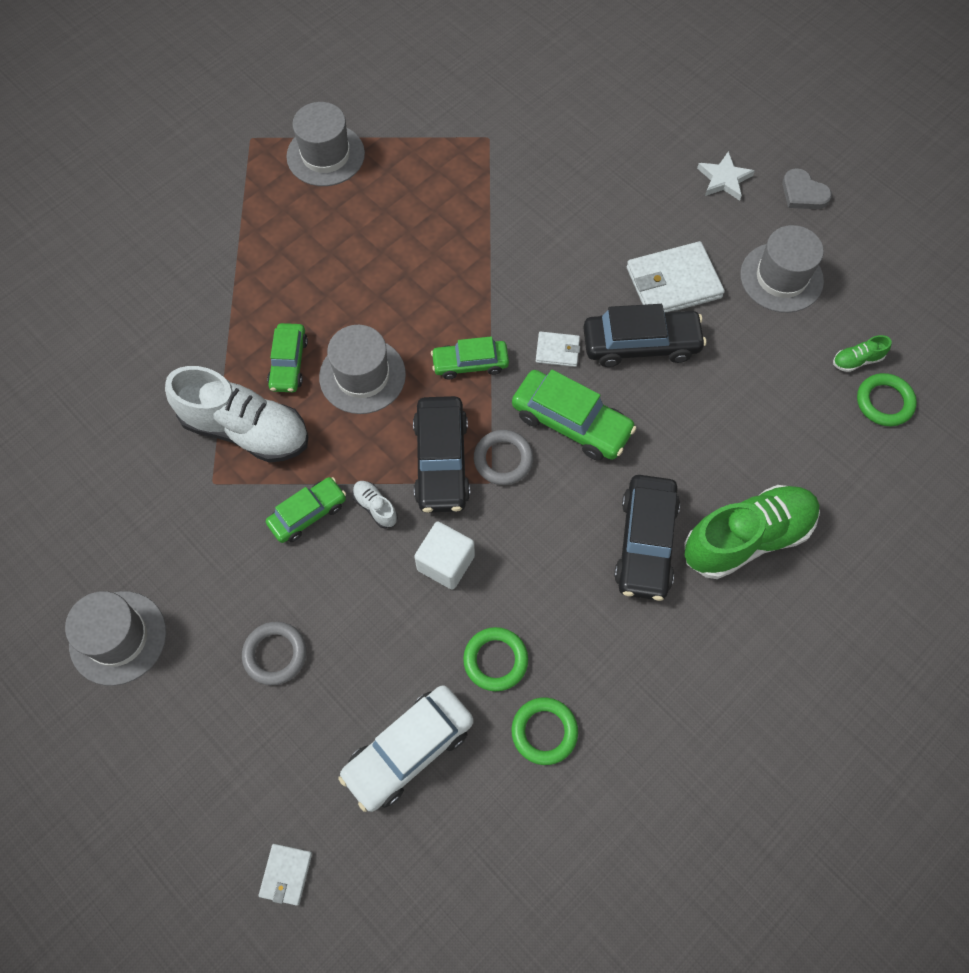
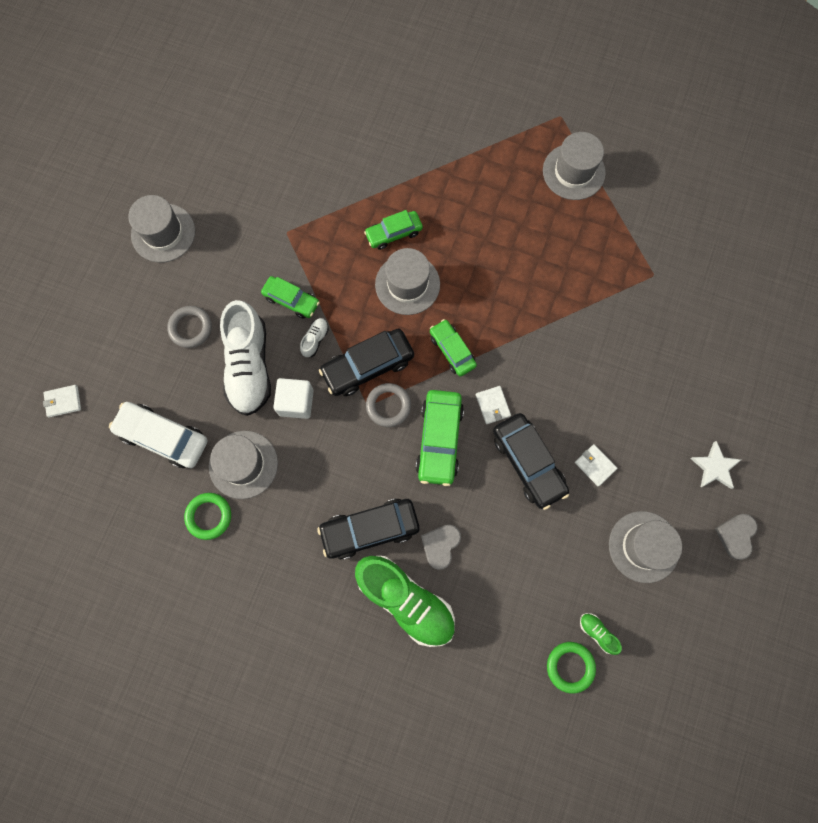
camera: 65 degrees right, 10 degrees up
(246, 430) = (332, 232): white shoe -> white shoe (249, 366)
(495, 660) = (243, 464): green ring -> grey hat
(673, 282) = (595, 465): white wallet -> white wallet, size x0.50
(697, 474) = (440, 545): none -> grey heart

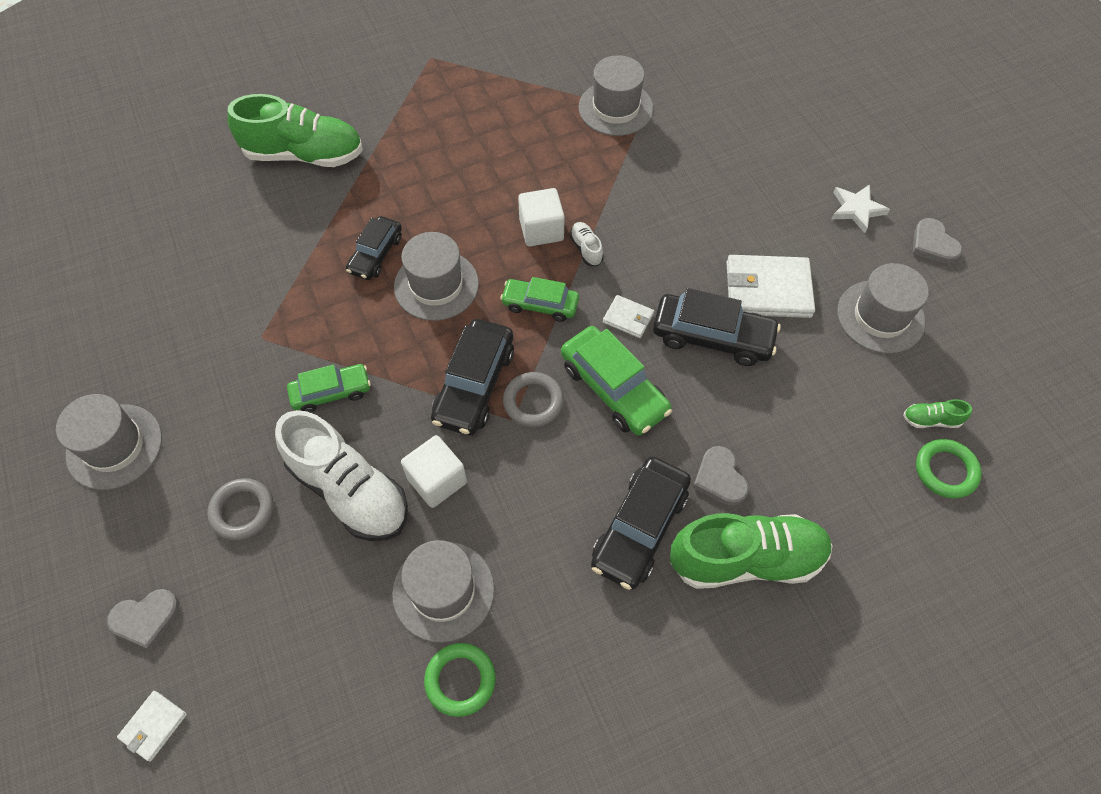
camera: 45 degrees left, 15 degrees down
(102, 344) = (146, 619): none -> grey heart
(163, 437) = (322, 649): white car -> none
(315, 339) = (395, 407): white shoe -> white shoe (586, 249)
(393, 233) = (376, 254): green car -> black car
(417, 126) = (304, 155): none -> green shoe
(502, 302) = (541, 230): none -> white cube
(573, 172) = (489, 88): grey hat -> grey hat (615, 108)
(595, 465) = (768, 289): white wallet -> white wallet, size x1.98

